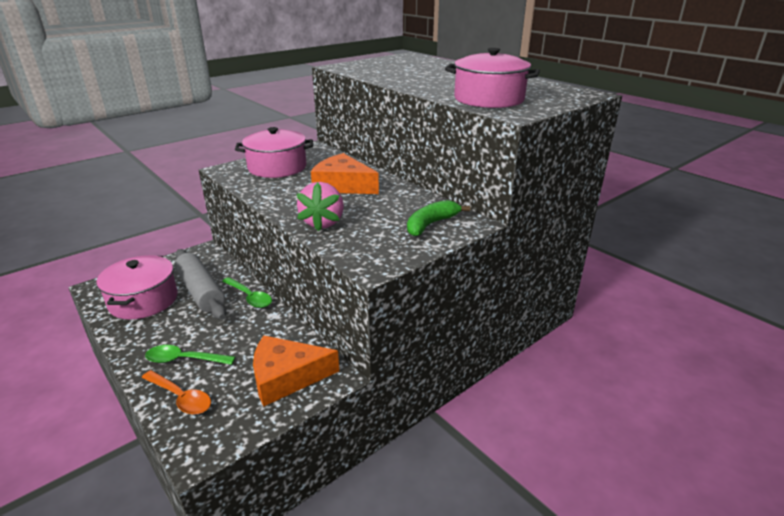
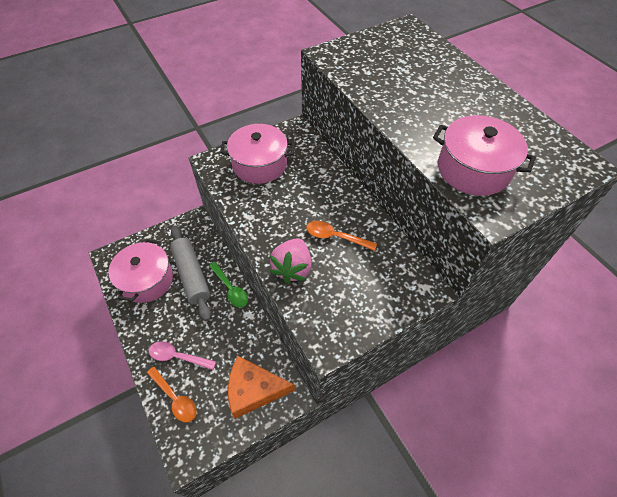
camera: 10 degrees right, 25 degrees up
(184, 360) = (177, 356): green spoon -> pink spoon
(342, 185) = (317, 205): orange cheese -> none
(366, 201) = (335, 237): none -> orange spoon
(431, 224) = (389, 286): green banana -> none

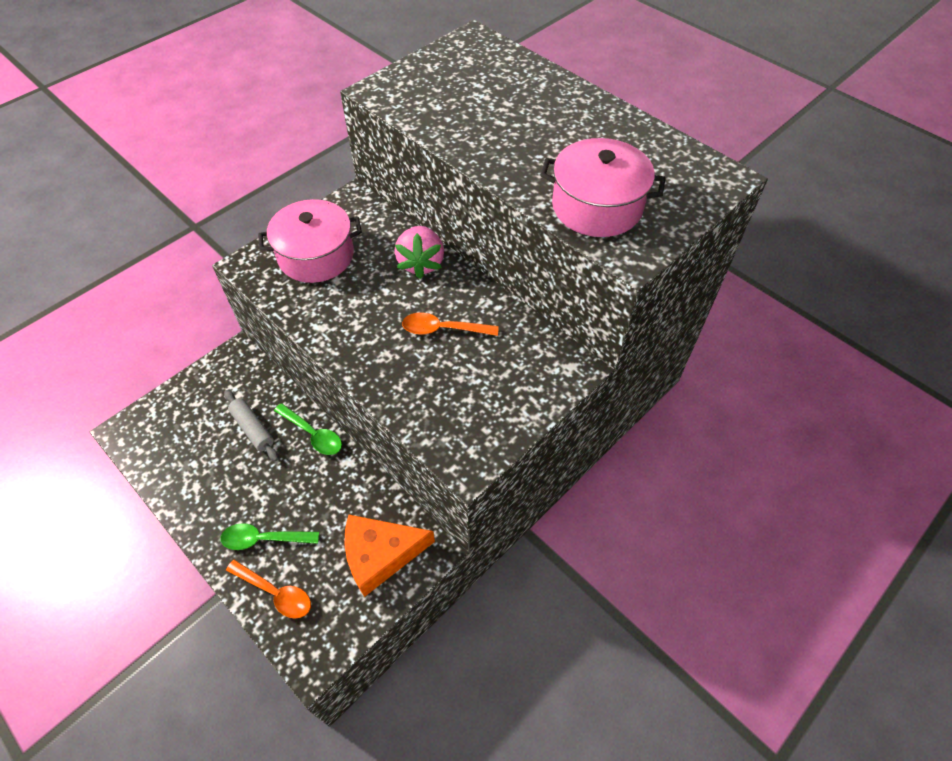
camera: 15 degrees left, 0 degrees up
(147, 280) = (189, 449): pink pot -> none
(177, 356) = (263, 539): pink spoon -> green spoon
(191, 275) = (253, 429): grey rolling pin -> grey rolling pin, size x0.61
(292, 268) = (397, 380): pink strawberry -> pink strawberry (421, 263)

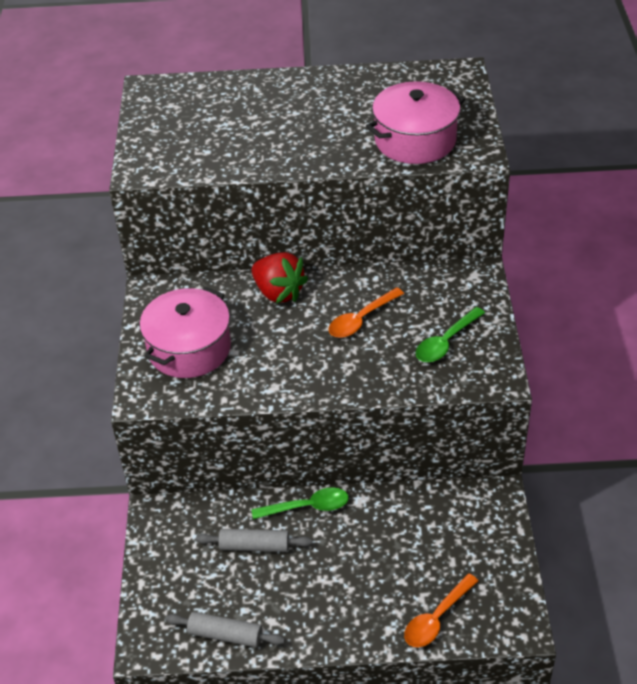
camera: 45 degrees left, 10 degrees down
(164, 468) = (225, 635): none -> grey rolling pin
(263, 539) = (377, 599): green spoon -> green spoon (446, 342)
(275, 593) = (436, 618): orange spoon -> orange spoon turned 150 degrees clockwise
(380, 554) = (469, 529): orange cheese -> none
(421, 263) = (278, 292): pink strawberry -> red strawberry

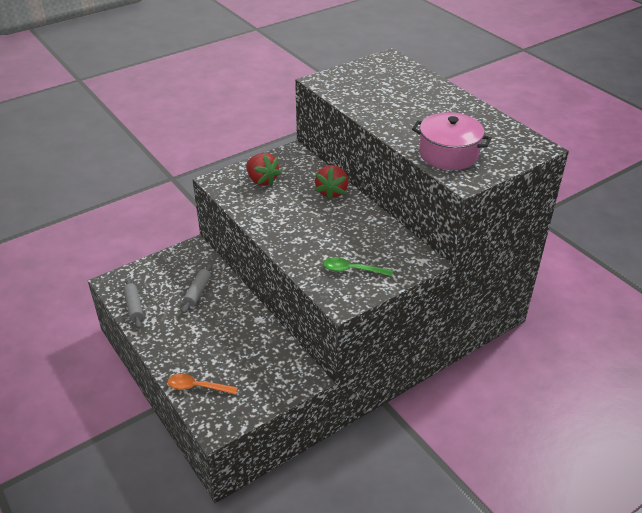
camera: 55 degrees right, 5 degrees down
(189, 348) = (262, 180): pink pot -> red strawberry
(254, 546) = (197, 292): grey rolling pin -> grey rolling pin turned 45 degrees clockwise
(307, 507) = (239, 300): green spoon -> none
(361, 319) = (339, 230): orange spoon -> none

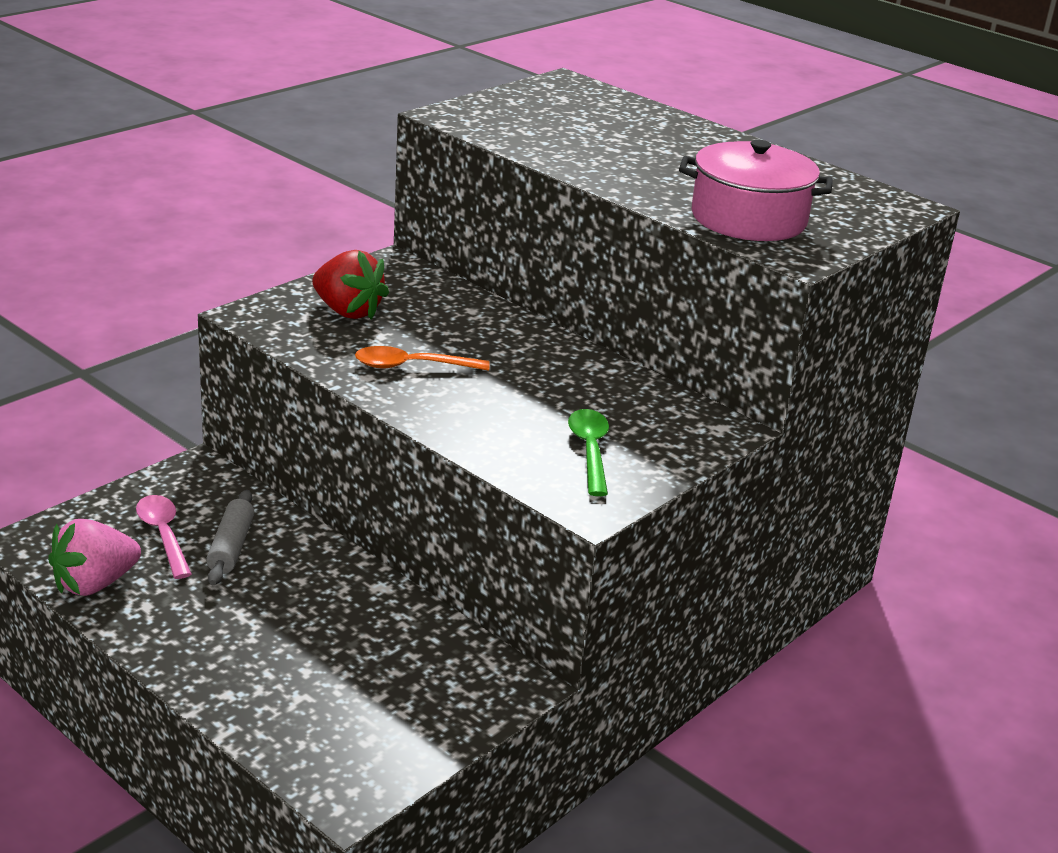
camera: 15 degrees left, 10 degrees down
(134, 307) = (94, 584): grey rolling pin -> pink strawberry
(169, 283) = (163, 535): none -> pink spoon
(197, 387) = (284, 723): orange spoon -> orange spoon (412, 366)
(332, 192) = (498, 325): red strawberry -> none
(352, 270) = (590, 451): green spoon -> green spoon turned 90 degrees clockwise

